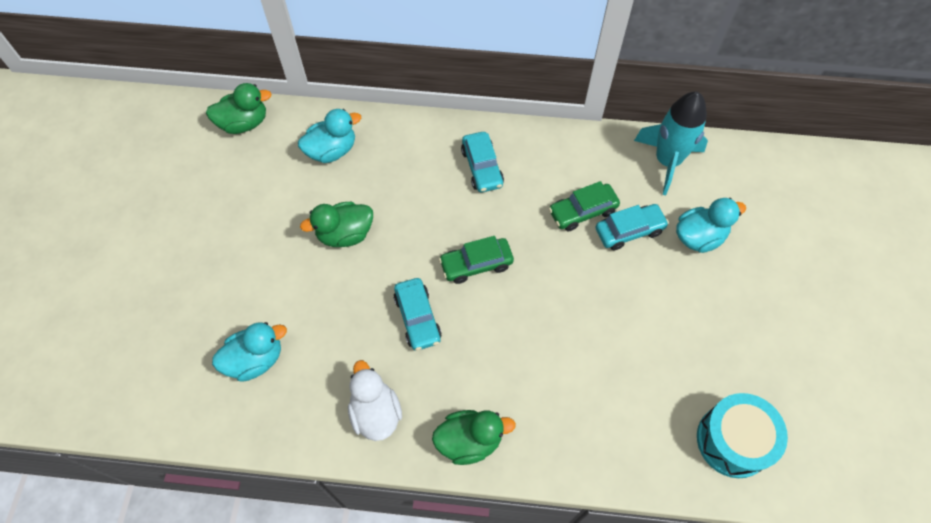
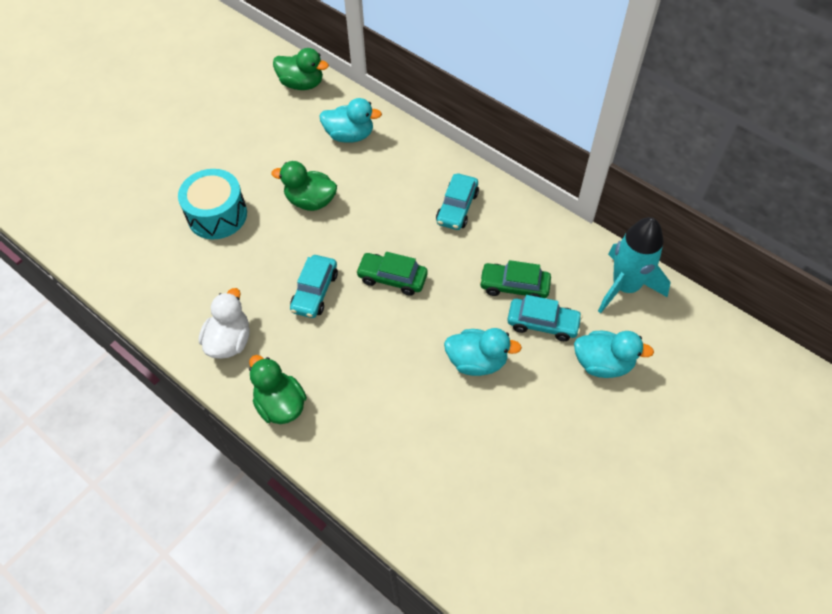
camera: 35 degrees right, 5 degrees down
(255, 359) = (178, 253): turquoise duck -> turquoise duck (477, 361)
(469, 441) = (280, 404): green duck -> green duck turned 150 degrees counterclockwise
(733, 441) = (495, 544): turquoise drum -> turquoise drum (217, 215)

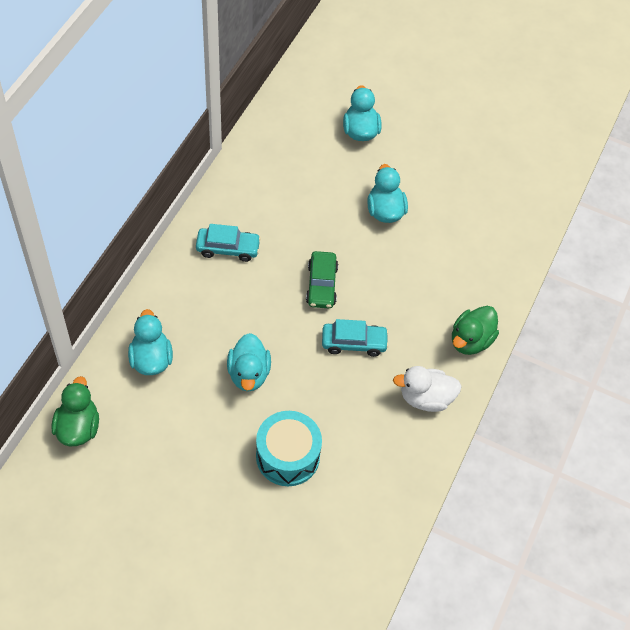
camera: 110 degrees left, 0 degrees up
(310, 201) = (249, 374): green duck -> turquoise duck
(514, 286) = (304, 195): green car -> none
(542, 323) = (335, 172): turquoise car -> none
(625, 286) = (283, 121): turquoise rocket -> none

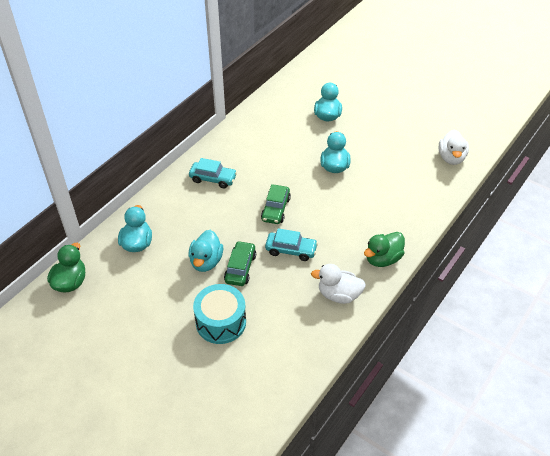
camera: 15 degrees right, 10 degrees down
(295, 377) = (240, 268): none -> green car
(533, 180) = (451, 158): none -> white duck

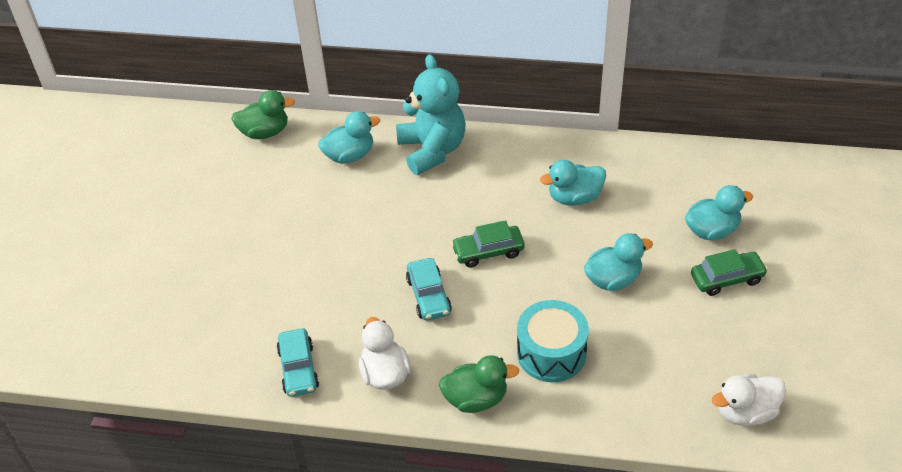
camera: 65 degrees right, 0 degrees up
(169, 201) = (432, 150): none -> turquoise teddy bear
(206, 261) = (360, 225): turquoise duck -> turquoise duck (574, 197)
(213, 179) = (497, 170): turquoise car -> turquoise car (298, 369)
(221, 322) = (280, 278): turquoise drum -> turquoise drum (551, 353)
(240, 268) = (369, 260): green car -> green car (727, 278)
(382, 259) = (476, 399): green duck -> green duck turned 150 degrees clockwise

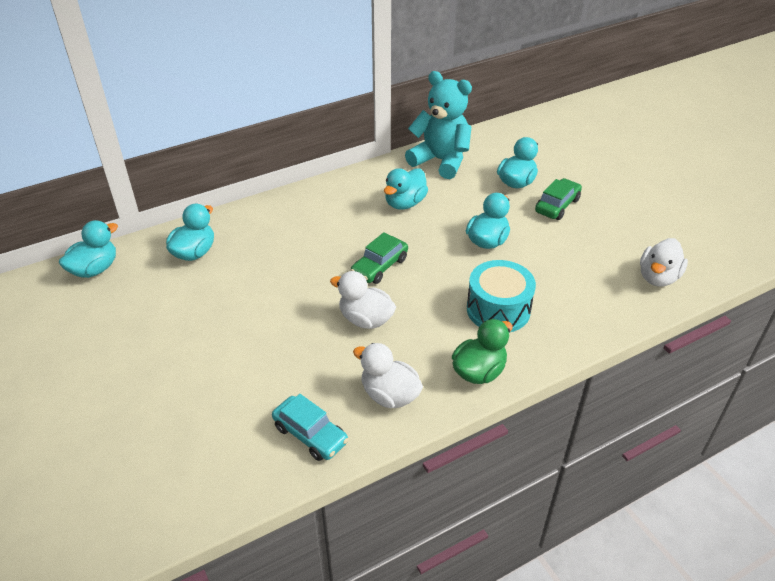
camera: 40 degrees left, 5 degrees down
(265, 132) = (95, 269): green duck -> turquoise duck
(429, 296) = (365, 319): turquoise car -> white duck
(432, 150) = (263, 219): turquoise teddy bear -> turquoise teddy bear (441, 161)

